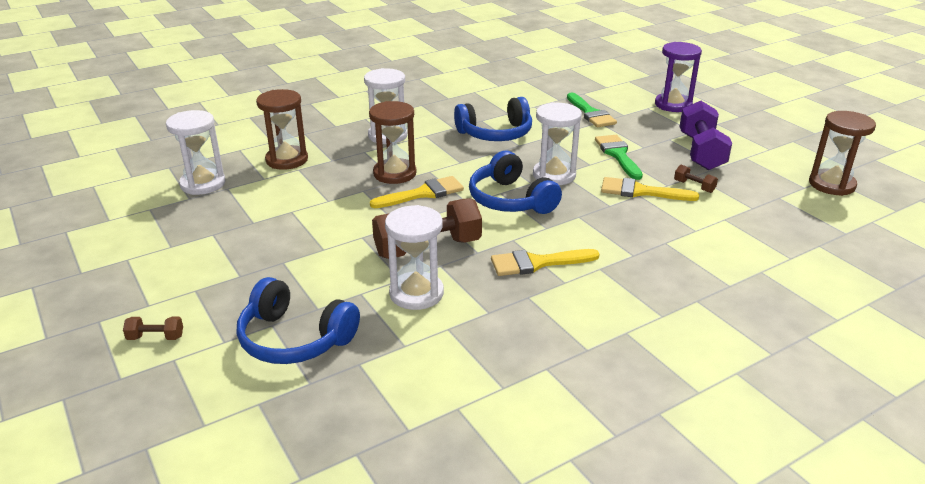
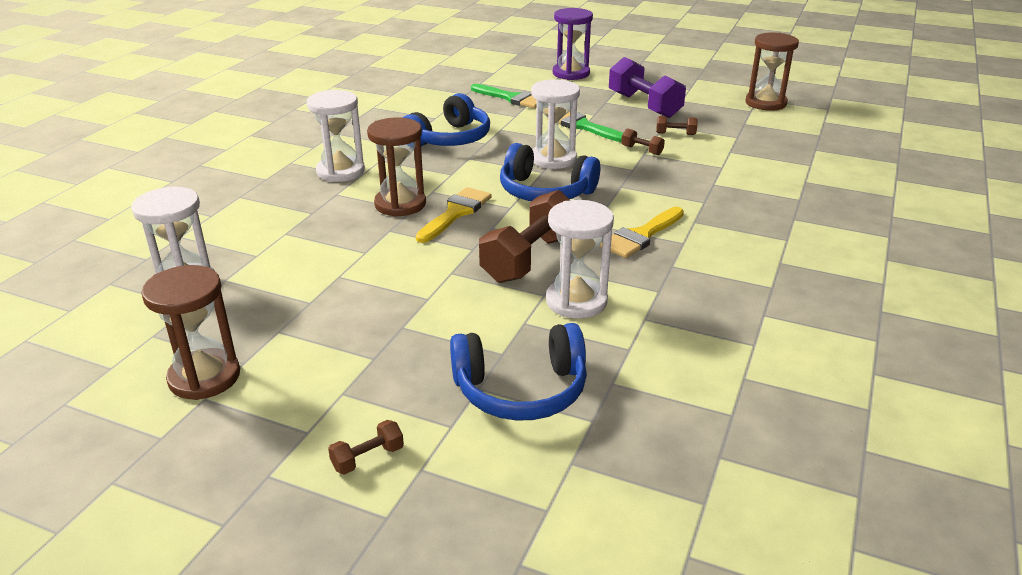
camera: 35 degrees left, 0 degrees up
(287, 160) = (258, 228): brown hourglass -> brown hourglass (204, 377)
(641, 191) = (641, 150): yellow brush -> brown dumbbell

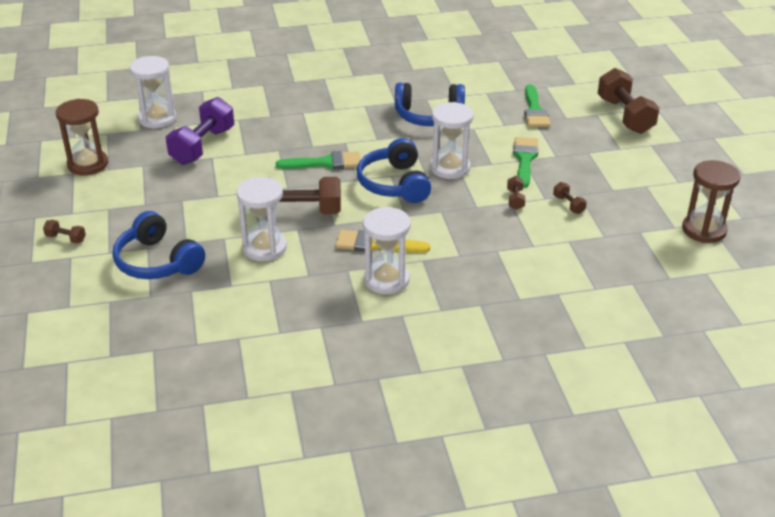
camera: 55 degrees right, 5 degrees up
(340, 171) = (332, 100): white hourglass -> white hourglass (386, 280)
(400, 204) = (314, 139): brown hourglass -> none
(456, 213) = (325, 163): yellow brush -> green brush
(571, 73) = (625, 116): purple hourglass -> brown dumbbell
(644, 105) = (607, 172): purple dumbbell -> purple dumbbell (202, 146)

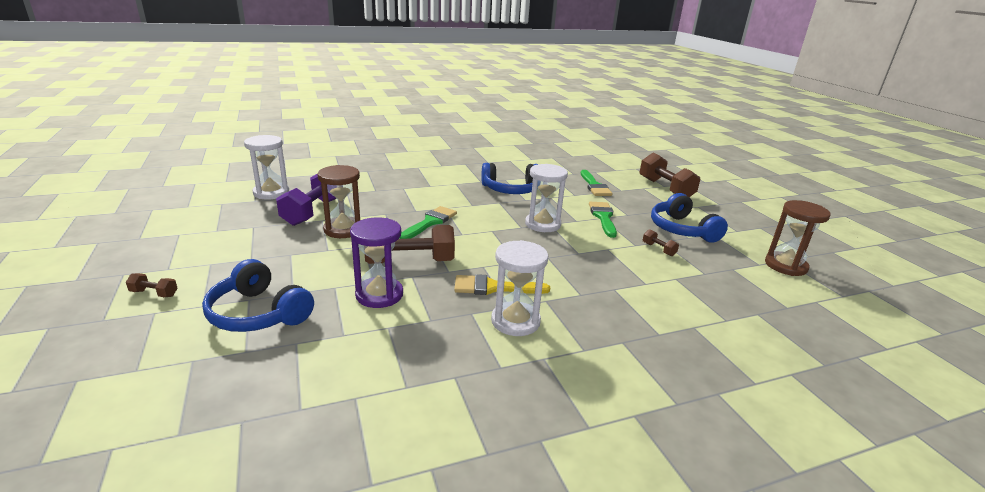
camera: 10 degrees left, 10 degrees down
(88, 164) = (196, 227): brown hourglass -> brown hourglass (343, 230)
(264, 248) = (379, 295): white hourglass -> purple hourglass
(325, 163) = (430, 222): green brush -> green brush turned 45 degrees counterclockwise
(394, 184) = (497, 237): blue headphones -> blue headphones (682, 229)
(515, 199) = (610, 246): brown dumbbell -> none

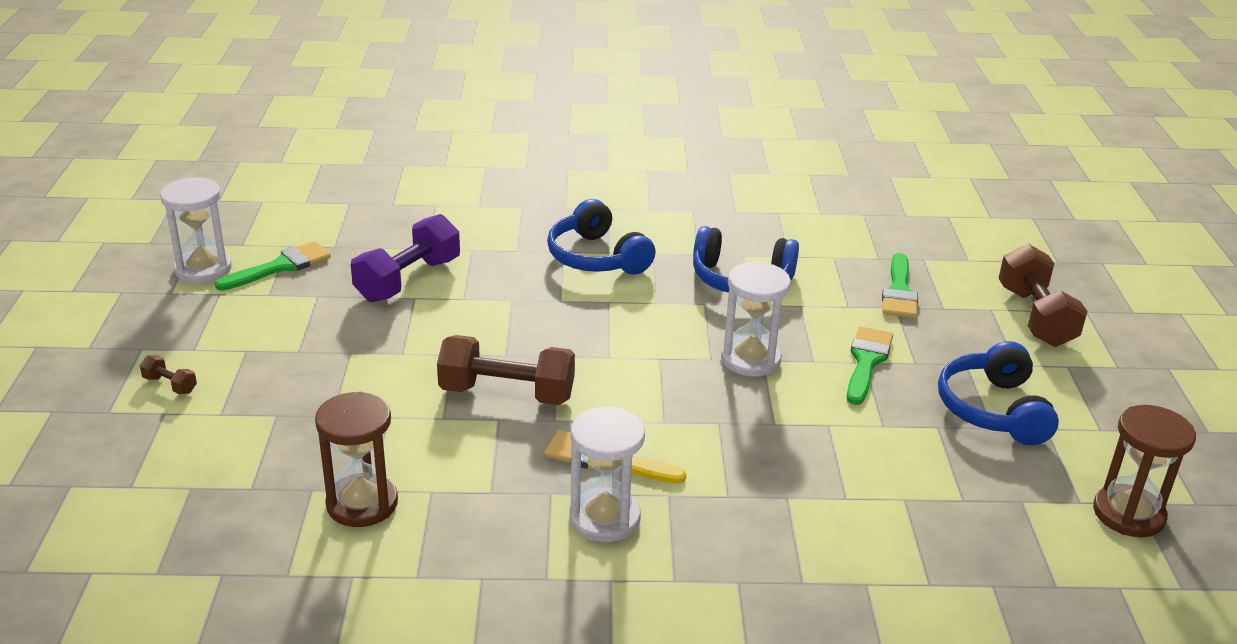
camera: 20 degrees right, 5 degrees up
(258, 313) = (281, 438): blue headphones -> blue headphones (597, 257)
(271, 193) = (361, 234): white hourglass -> white hourglass (203, 269)
(343, 230) = (438, 320): brown hourglass -> brown hourglass (362, 503)
(379, 295) = (441, 440): purple hourglass -> none
(430, 222) = (571, 327): green brush -> green brush (281, 266)
(658, 249) = (917, 441): brown dumbbell -> none

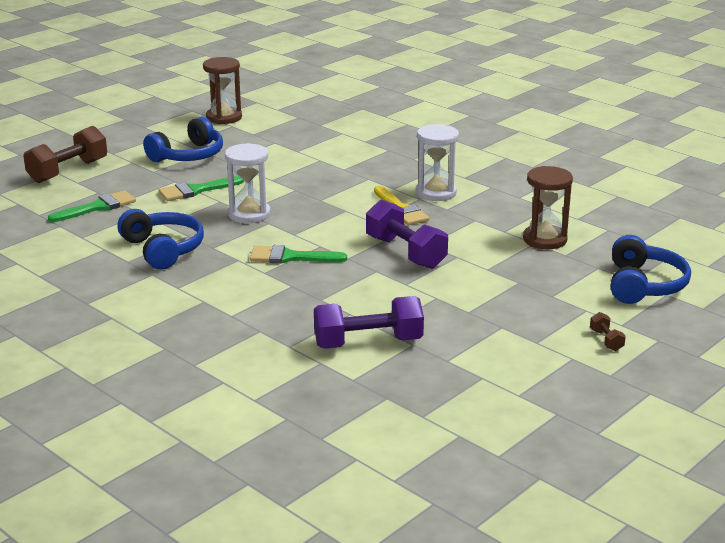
camera: 135 degrees left, 5 degrees down
(203, 269) = (513, 424): white hourglass -> none
(281, 266) = (448, 397): green brush -> green brush (290, 257)
(507, 394) = (405, 252): brown dumbbell -> purple dumbbell
(597, 257) = (218, 301): blue headphones -> blue headphones (643, 285)

